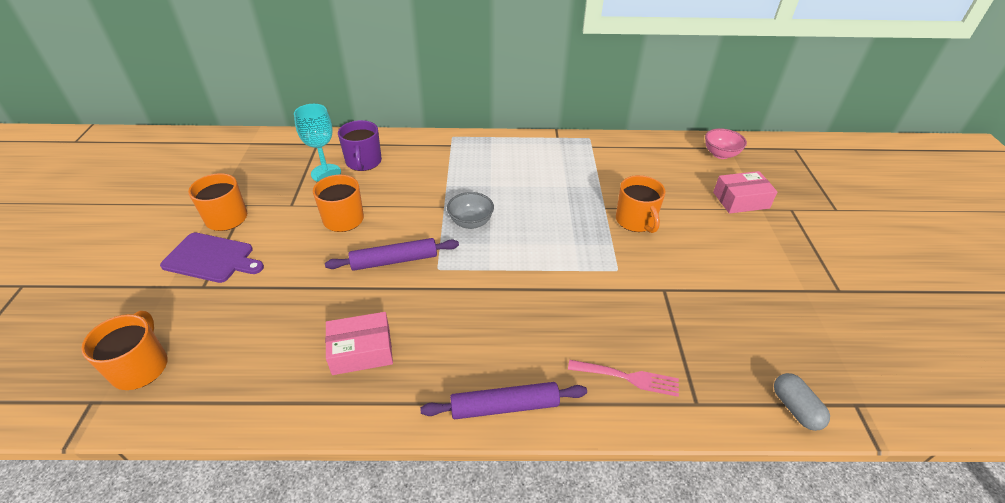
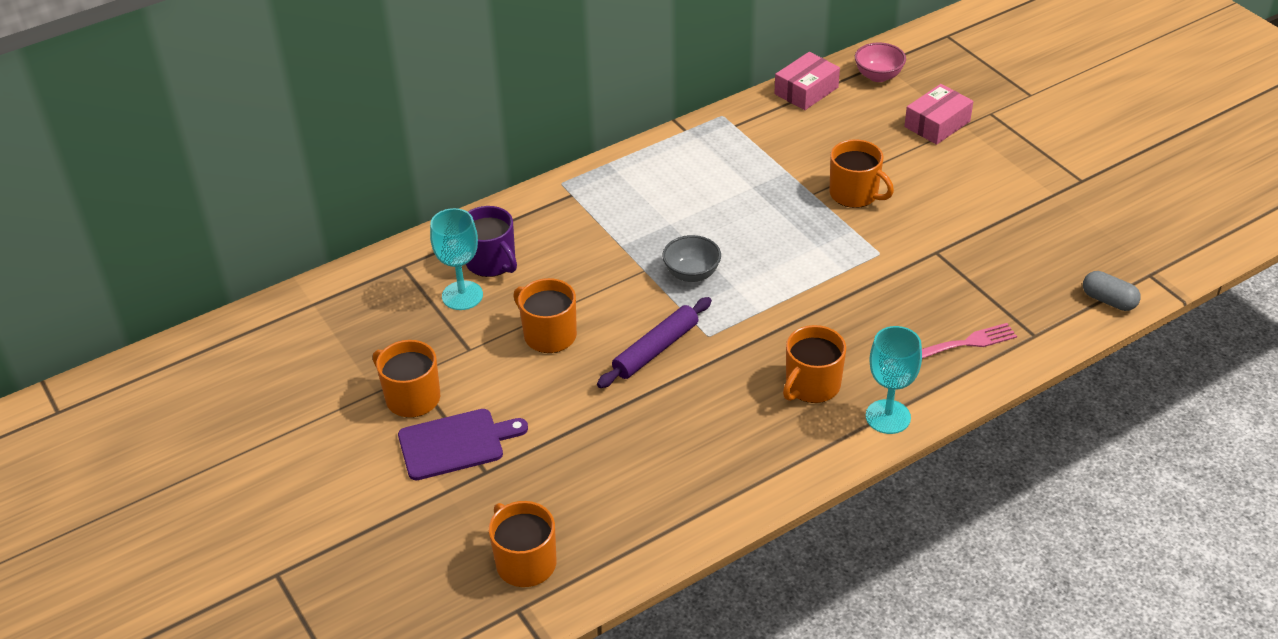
camera: 30 degrees left, 0 degrees up
(361, 351) = (719, 441): pink box -> pink box (806, 91)
(471, 345) = (812, 385): none -> orange mug
(504, 406) = (888, 417): purple rolling pin -> turquoise goblet

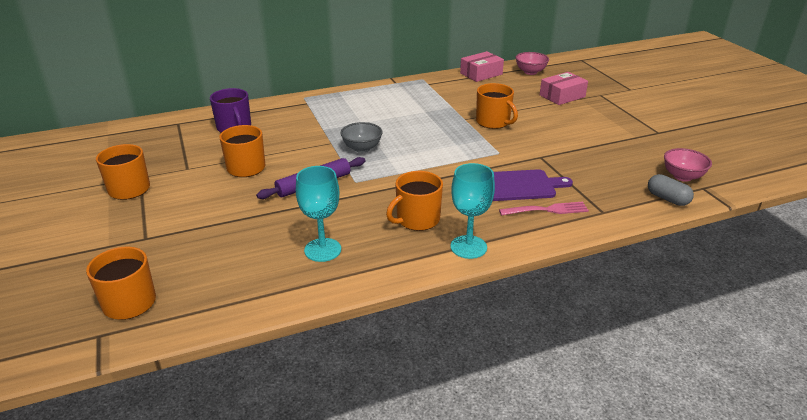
camera: 10 degrees right, 10 degrees down
(455, 443) = (137, 218): purple cutting board -> purple cutting board (521, 186)
(462, 295) = (203, 141): turquoise goblet -> turquoise goblet (322, 250)
(1122, 259) = (682, 176): none -> pink bowl

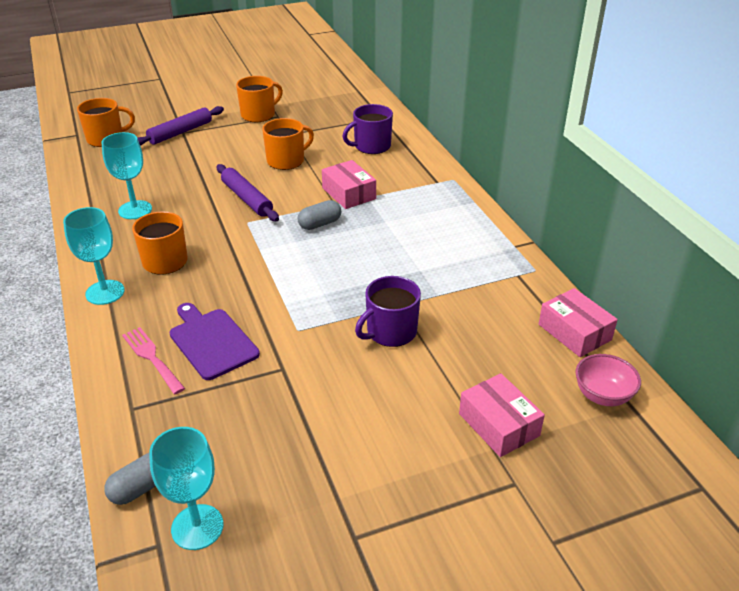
camera: 90 degrees right, 5 degrees up
(144, 240) = (180, 132): none -> purple rolling pin
(315, 137) = (349, 193): none -> pink box
(362, 148) = (320, 224): grey bowl -> grey capsule
(493, 122) = (390, 332): orange mug -> purple mug
(521, 186) = (211, 341): purple cutting board -> purple cutting board turned 150 degrees clockwise
(547, 210) = (152, 358): pink fork -> pink fork turned 150 degrees clockwise
(682, 176) = (197, 527): pink bowl -> turquoise goblet

